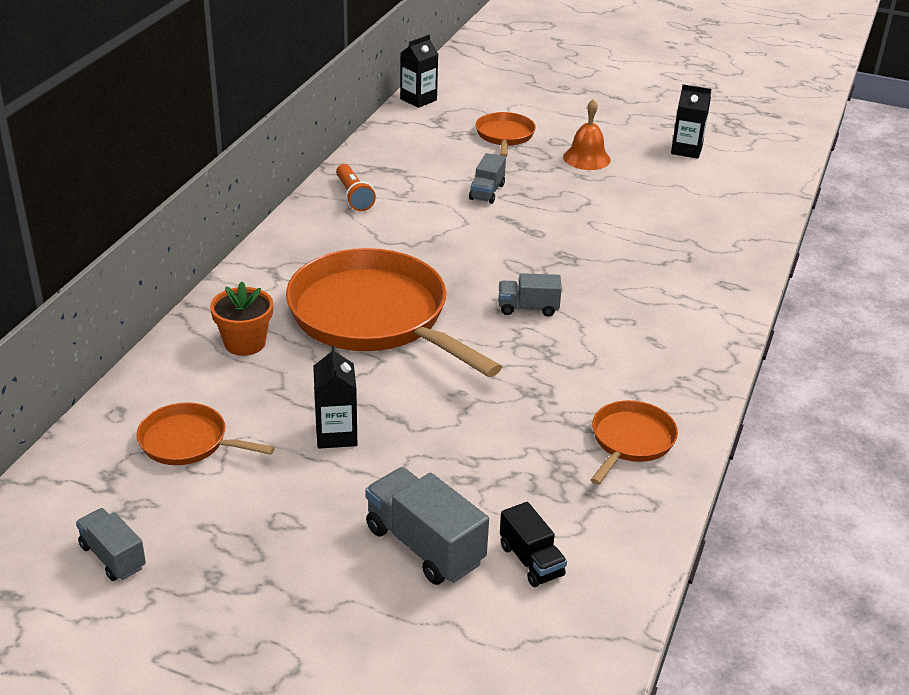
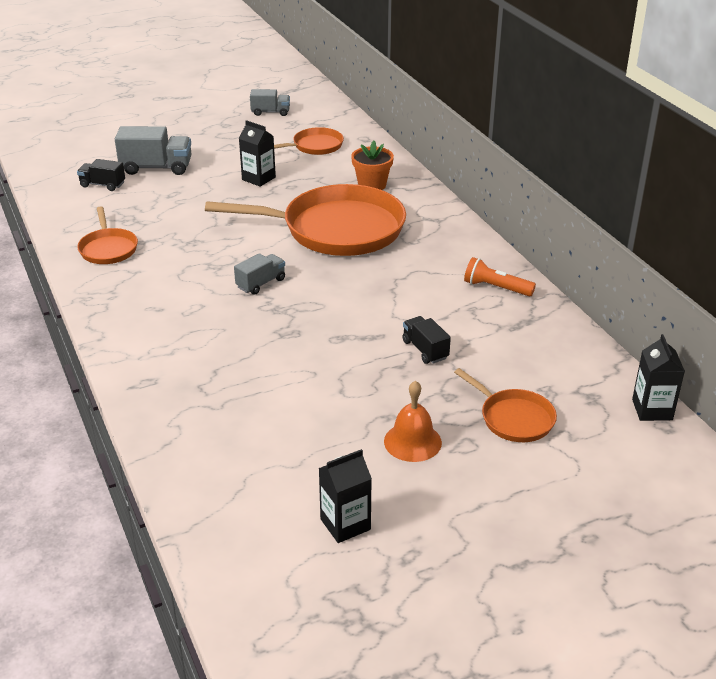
camera: 135 degrees right, 0 degrees up
(487, 192) = (425, 350): grey truck -> black truck

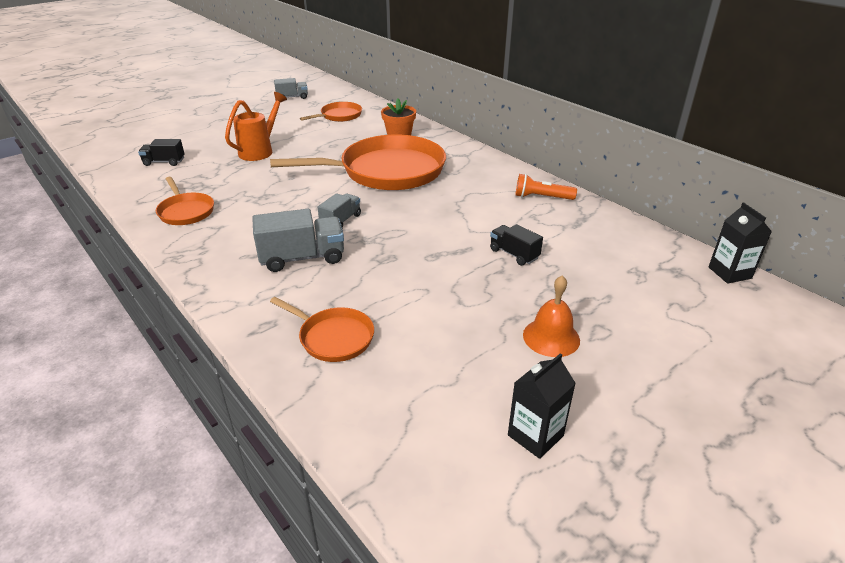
camera: 15 degrees left, 0 degrees up
(156, 168) = (209, 144): grey truck -> grey truck (302, 258)
(208, 183) = (260, 151): none -> orange watering can
(258, 178) = (302, 142): black carton -> none
(513, 418) = (625, 300): orange pan -> orange pan (333, 337)

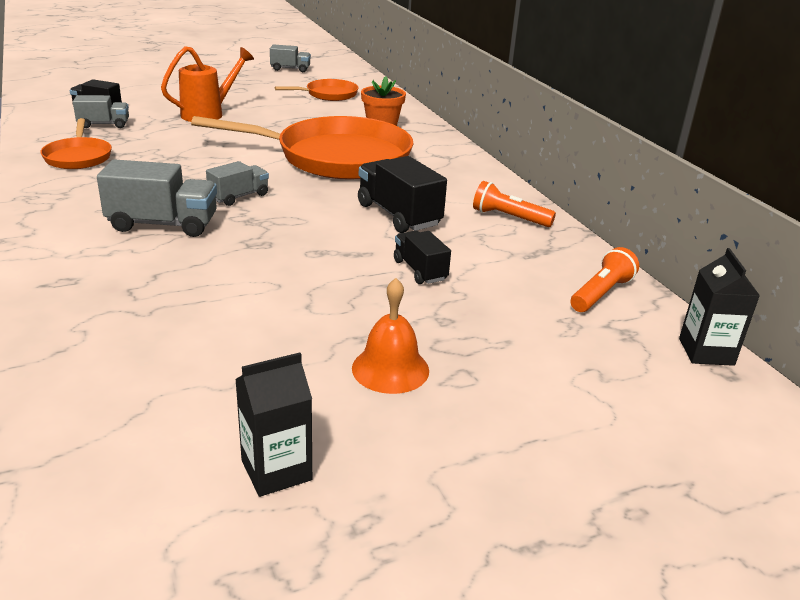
camera: 15 degrees right, 5 degrees down
(182, 177) = (104, 124): none -> grey truck
(333, 337) = (127, 309): orange pan -> none
(467, 211) = (398, 215): none -> black truck
(640, 244) = (601, 293): none -> orange flashlight

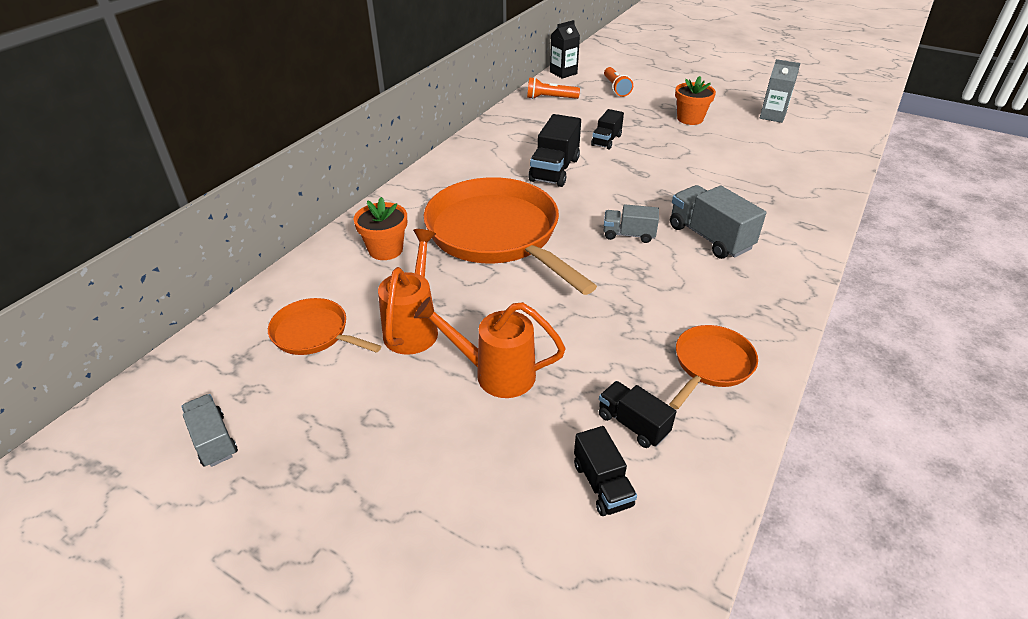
camera: 125 degrees left, 10 degrees up
(104, 124) = (632, 424): grey truck -> black truck
(276, 470) = (772, 116): black carton -> grey carton
(286, 111) = (414, 327): none -> orange watering can
(390, 369) = (690, 119): orange bell -> orange flower pot
(509, 218) = (500, 139): orange flashlight -> orange flashlight (616, 88)

